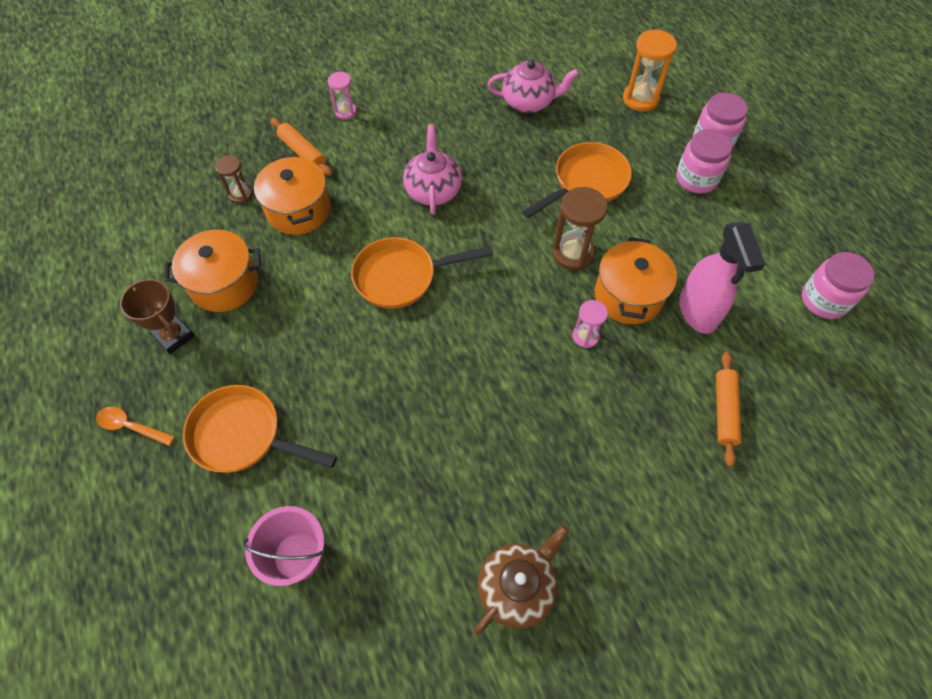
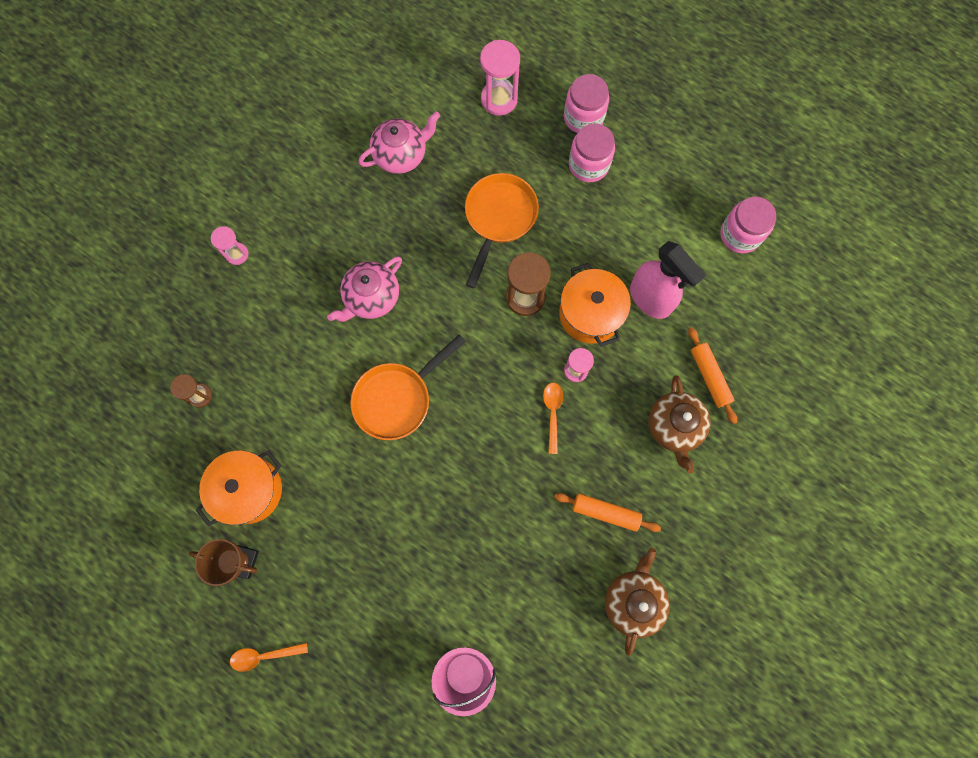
camera: 30 degrees left, 15 degrees up
(243, 436) = (360, 609): orange pan -> none
(298, 210) = (264, 383): orange pot -> none
(302, 152) = (226, 320): orange rolling pin -> orange rolling pin (605, 512)
(433, 190) = (371, 298): pink teapot -> pink teapot turned 105 degrees counterclockwise
(539, 362) = (552, 413): none -> orange spoon
(640, 99) = (499, 99): orange hourglass -> pink hourglass
(660, 438) = (674, 427): none -> brown teapot

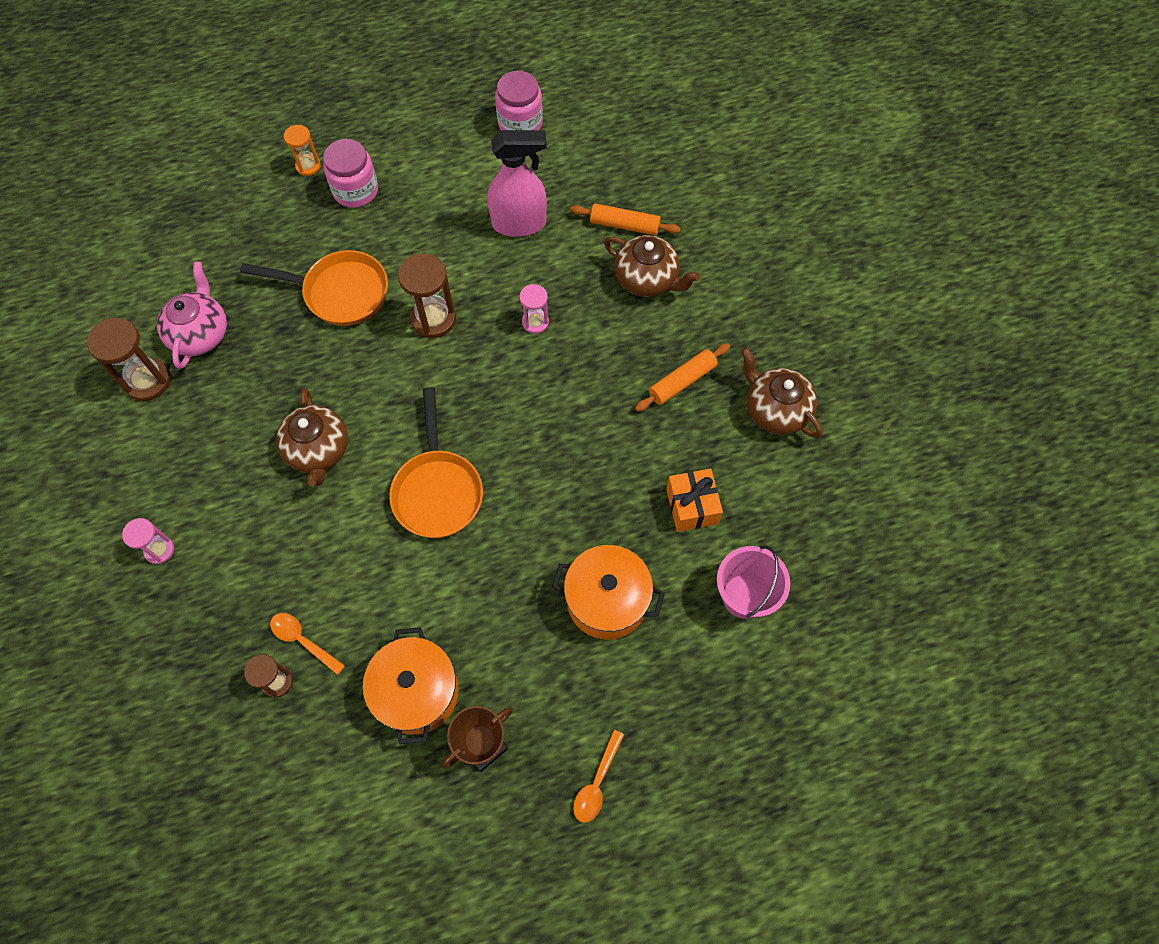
camera: 55 degrees left, 10 degrees down
(344, 151) = (148, 381): none -> brown hourglass
(371, 298) = (318, 450): pink teapot -> brown teapot
(499, 99) = (226, 219): pink hourglass -> none
(499, 218) = (340, 292): orange pan -> orange pan turned 135 degrees clockwise
(508, 588) = (692, 506): none -> orange gift
(552, 413) = (559, 366): orange spoon -> orange spoon (303, 641)
(583, 117) = (308, 166): pink jar -> orange hourglass
(590, 314) = (493, 278): orange pot -> orange pot (607, 600)

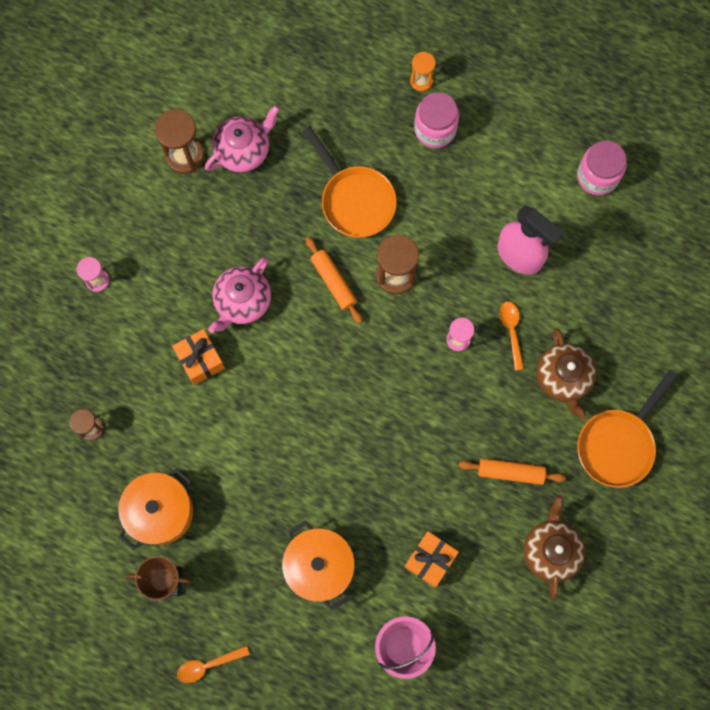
camera: 45 degrees right, 10 degrees up
(303, 641) = (127, 418): orange spoon -> orange spoon (511, 332)
(318, 450) = (242, 302): brown teapot -> pink teapot
(326, 530) = (200, 360): none -> orange gift
(437, 490) = (288, 397): orange pan -> orange pan (618, 444)
(624, 225) = (589, 323): orange rolling pin -> orange rolling pin (334, 282)

